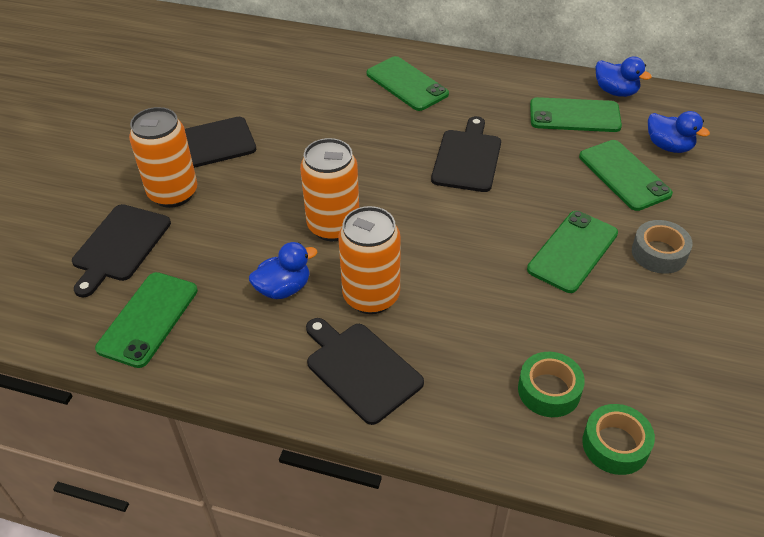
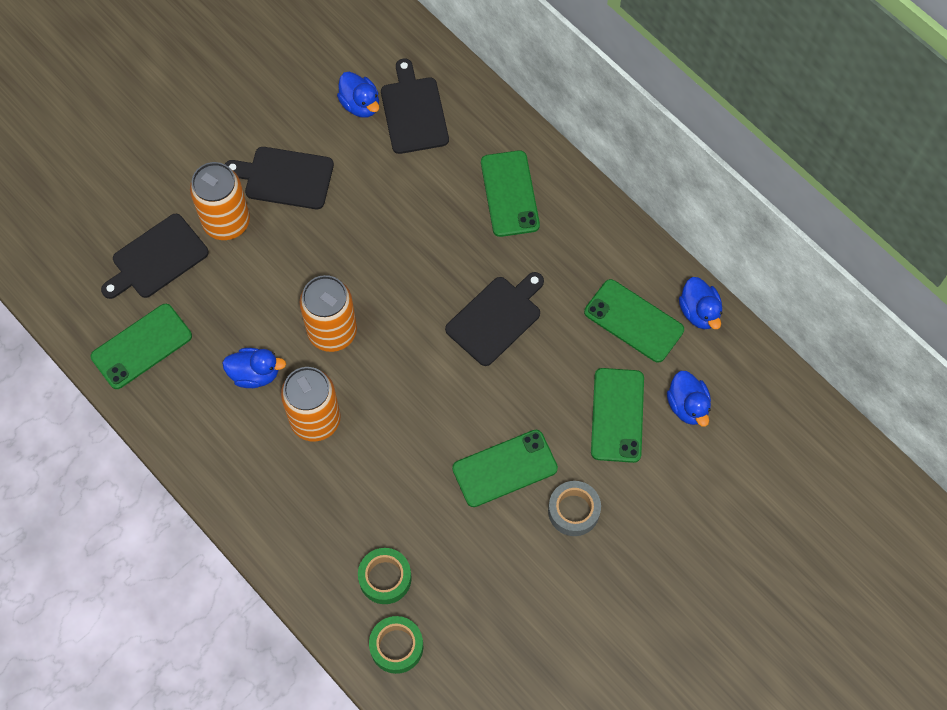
camera: 30 degrees right, 20 degrees up
(239, 80) = (360, 105): none -> blue duck
(361, 369) = (265, 481): black cutting board -> black cutting board (414, 112)

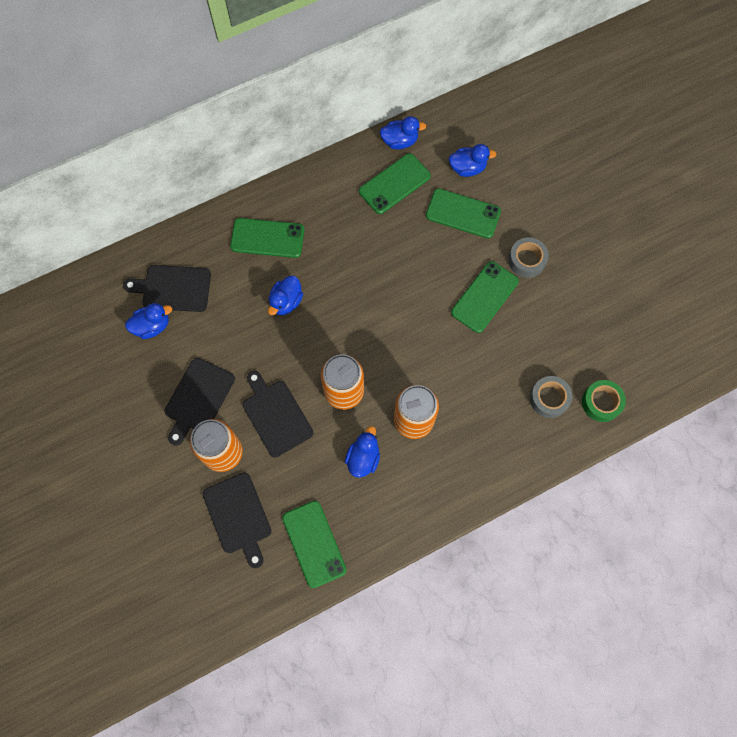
camera: 75 degrees left, 5 degrees up
(385, 578) = (549, 398): green tape -> grey tape
(431, 237) = (286, 302): none -> blue duck
(496, 318) = (366, 273): black cutting board -> black cutting board (276, 415)
(505, 468) = (484, 297): green phone -> green phone turned 45 degrees clockwise

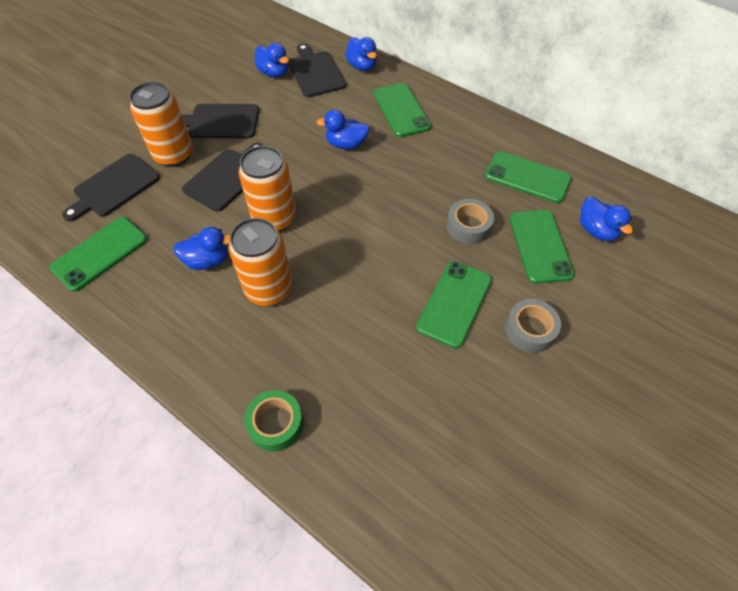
camera: 65 degrees right, 15 degrees down
(400, 141) = (577, 165): blue duck -> blue duck (362, 66)
(484, 297) = (454, 303): green phone -> green phone turned 75 degrees counterclockwise
(549, 398) = (362, 424): grey tape -> grey tape (468, 226)
(601, 402) = (390, 496): green tape -> green tape (275, 423)

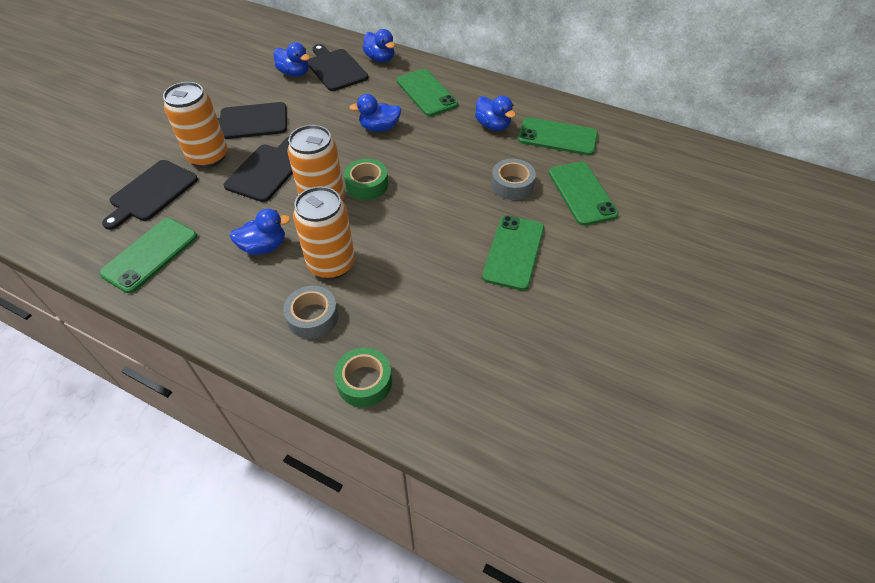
camera: 10 degrees left, 5 degrees down
(321, 206) = (367, 185): none -> green tape
(530, 330) = (588, 265): grey tape -> grey tape (313, 317)
(596, 230) = (630, 174): blue duck -> blue duck (493, 125)

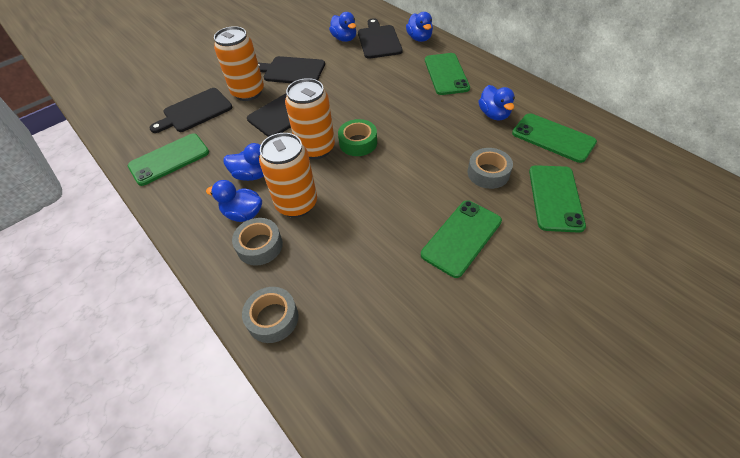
camera: 25 degrees right, 0 degrees up
(364, 382) = (272, 318): green tape -> grey tape
(379, 128) = (391, 96): blue duck -> blue duck (243, 214)

